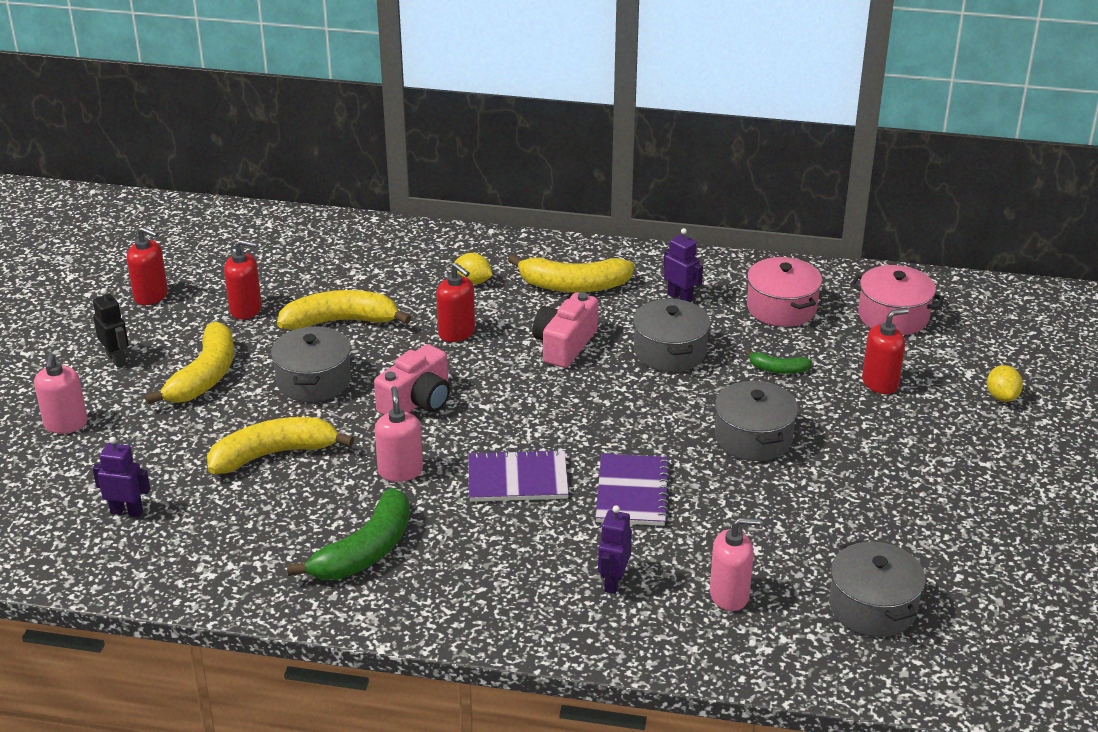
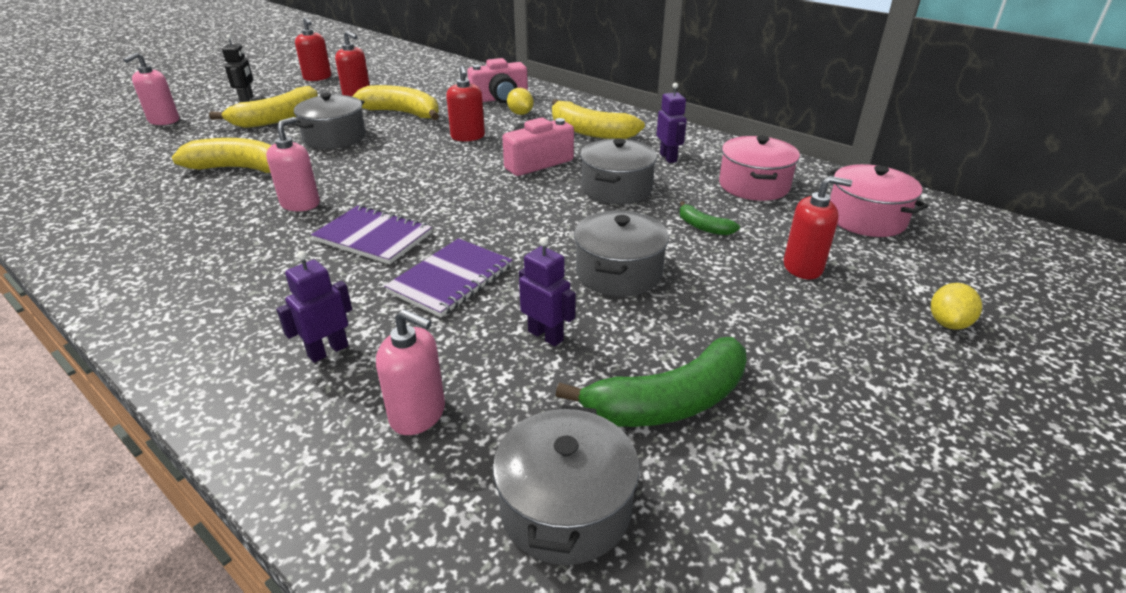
camera: 30 degrees right, 0 degrees up
(127, 512) = (104, 173): purple robot -> purple robot (546, 335)
(365, 551) = (188, 248): green banana -> green banana (669, 402)
(417, 402) = (380, 167): pink camera -> pink camera (500, 99)

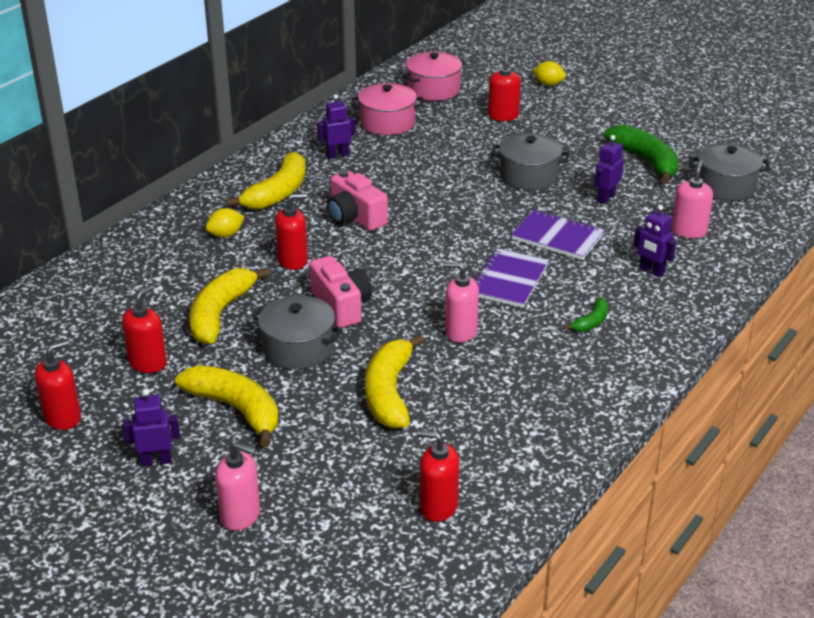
camera: 95 degrees left, 0 degrees up
(80, 181) = (438, 506): none -> red soap dispenser
(247, 99) = (156, 461): black robot -> purple robot
(500, 99) = (175, 252): pink camera -> pink camera (341, 306)
(616, 189) = (402, 178): grey pot -> none
(703, 227) = (458, 145): green banana -> green banana (591, 322)

